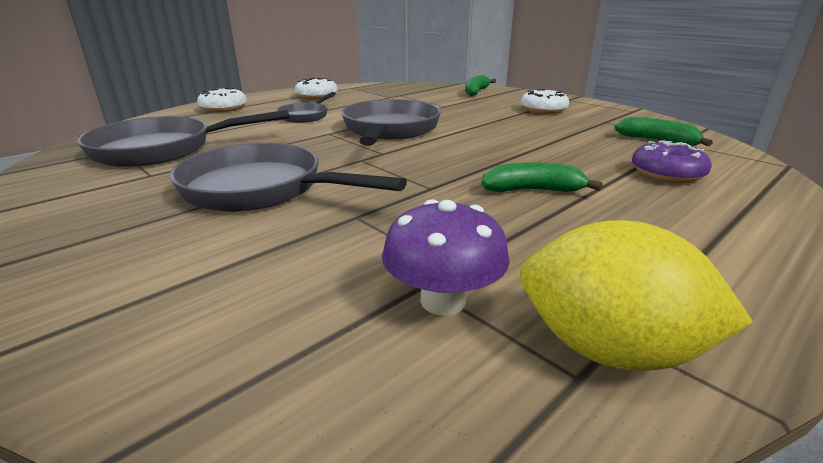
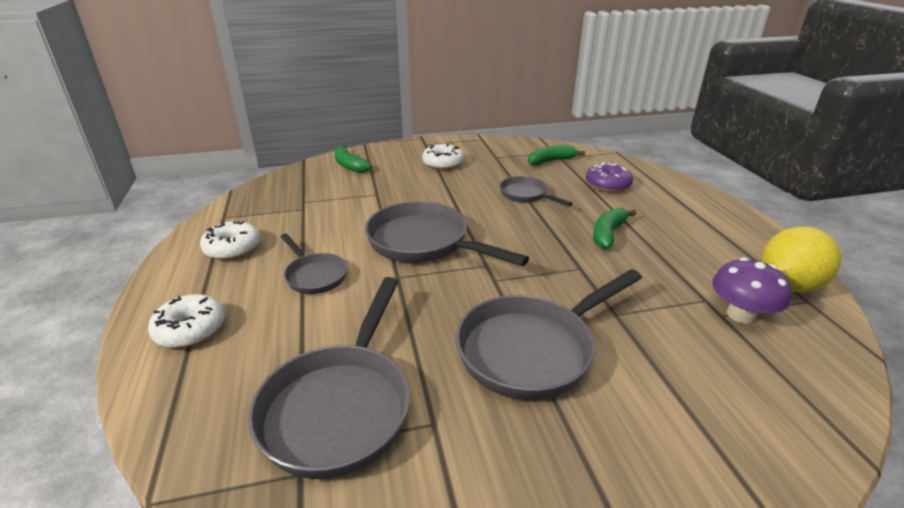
camera: 60 degrees left, 5 degrees up
(547, 144) = (526, 195): none -> grey pan

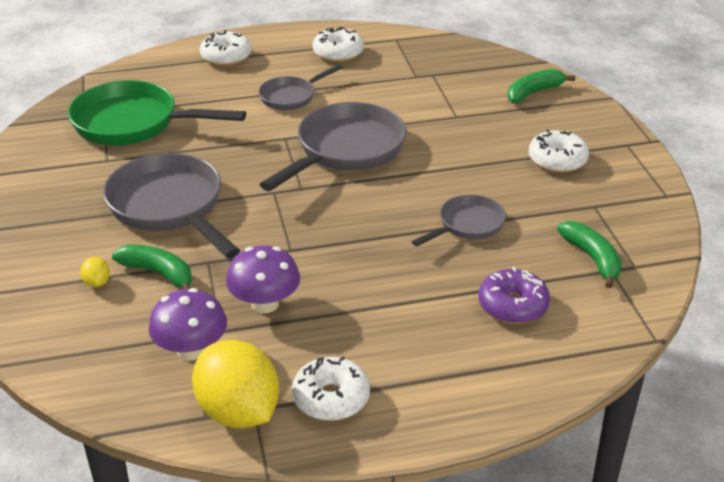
camera: 90 degrees right, 5 degrees up
(340, 406) = (133, 123): grey pan -> green pan
(608, 234) = (365, 282): green banana -> green banana (159, 273)
(658, 278) = (265, 304): none -> purple mushroom
(686, 394) = (97, 282): none -> yellow lemon
(741, 246) = (331, 398): none -> white donut

